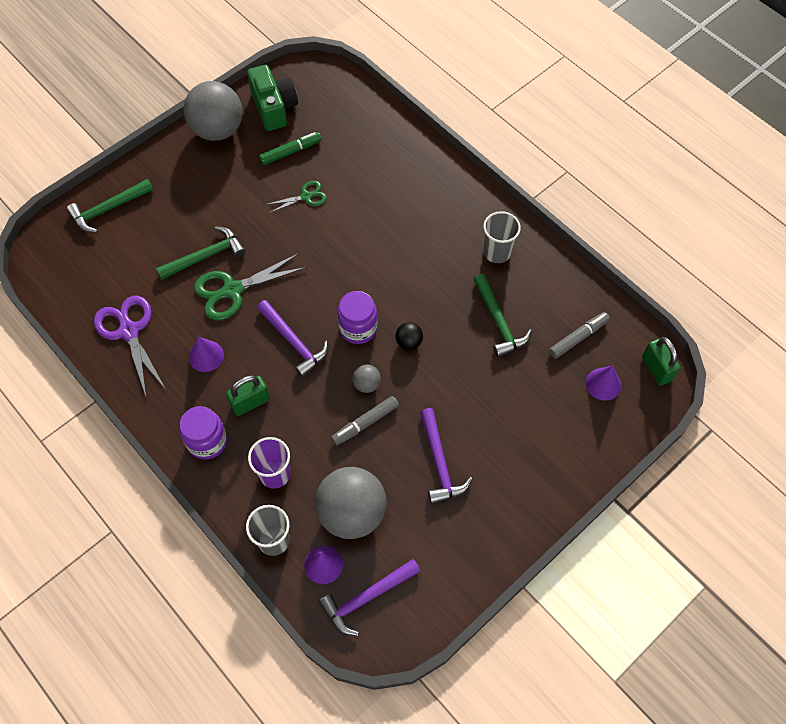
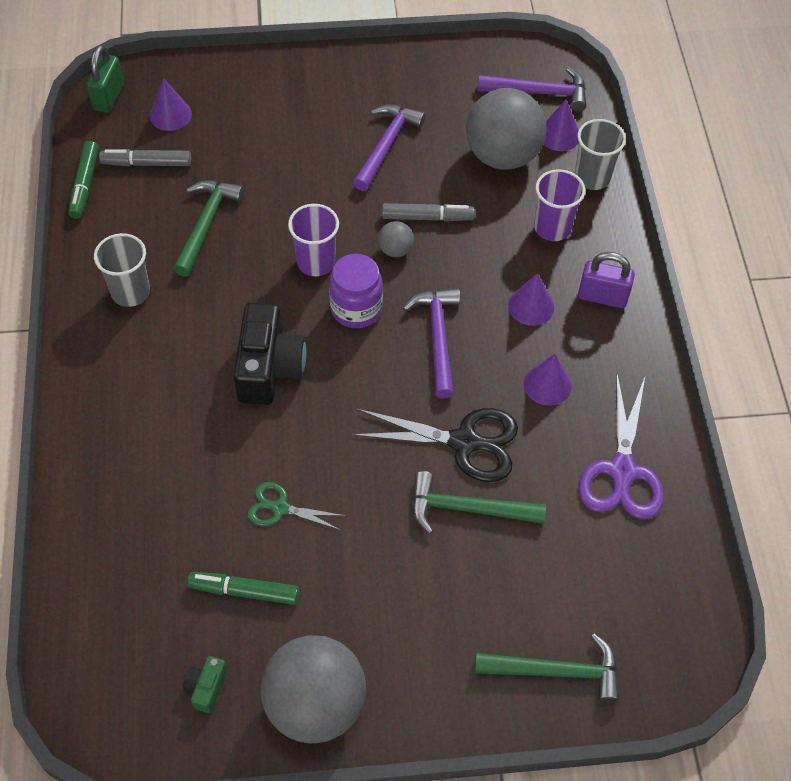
camera: 145 degrees left, 5 degrees down
(207, 441) = (602, 296): purple jar -> purple padlock
(232, 290) = (464, 442): green scissors -> black scissors
(250, 402) = (531, 306): green padlock -> purple cone
(274, 107) = (206, 687): green camera -> green camera, size x0.47
(377, 261) = (269, 368): none -> black camera
(409, 342) = (316, 262): black ball -> purple cup
(597, 298) = (85, 184): none -> green marker

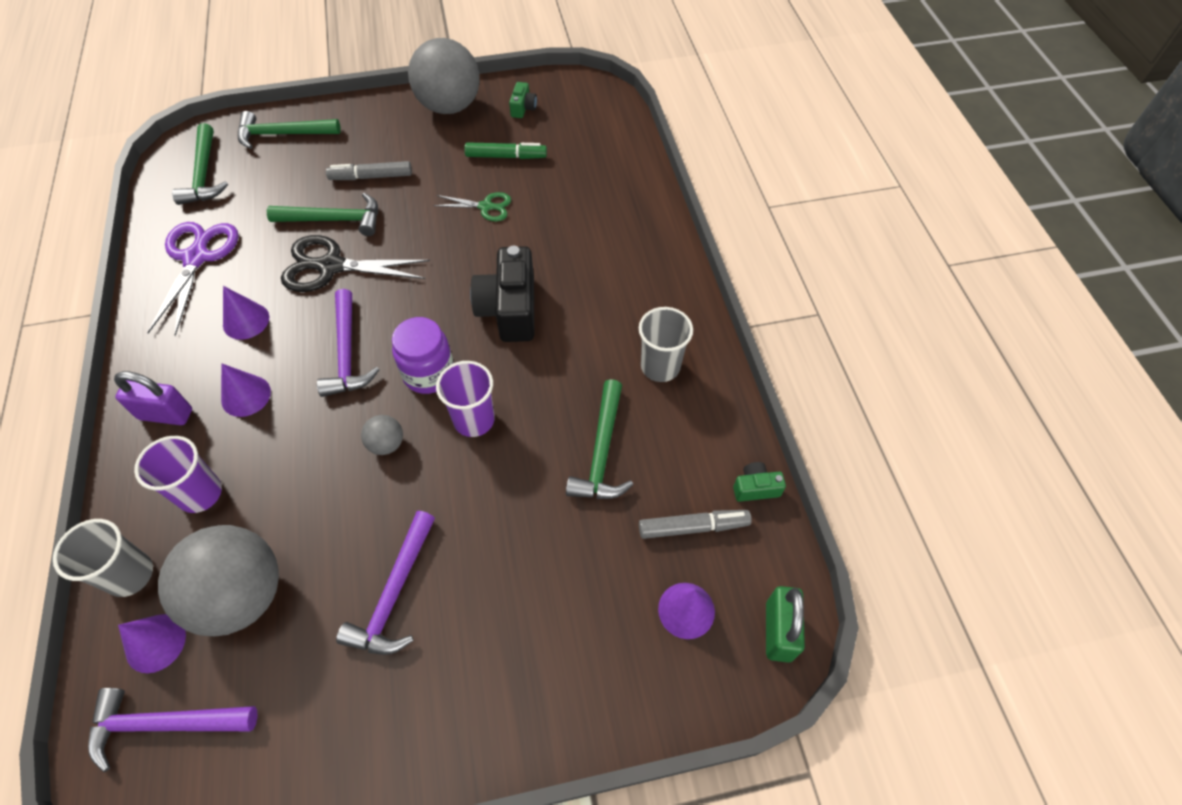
camera: 175 degrees right, 0 degrees up
(85, 184) = (755, 488): green marker -> green camera
(427, 217) = (348, 490): grey marker -> grey marker (371, 177)
(649, 605) = (204, 174): none -> green hammer

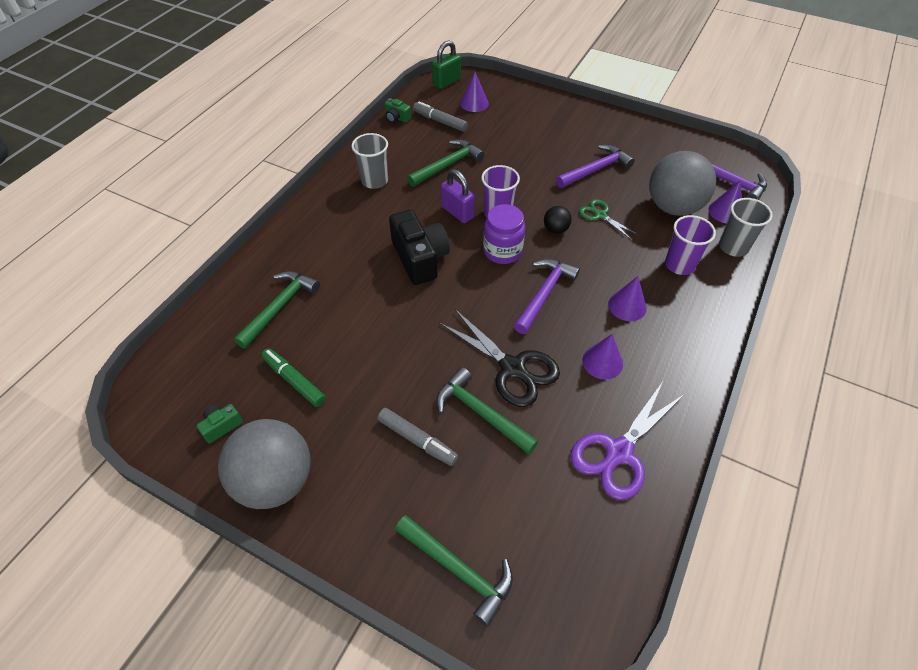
camera: 140 degrees left, 5 degrees down
(166, 414) = (687, 325): purple padlock -> purple padlock (457, 212)
(204, 174) = (570, 566): green hammer -> green hammer (280, 307)
(386, 444) = (555, 229): grey ball -> black ball
(486, 207) = (358, 343): green scissors -> green scissors (600, 215)
(509, 309) = (420, 258): black camera -> black camera turned 60 degrees counterclockwise

